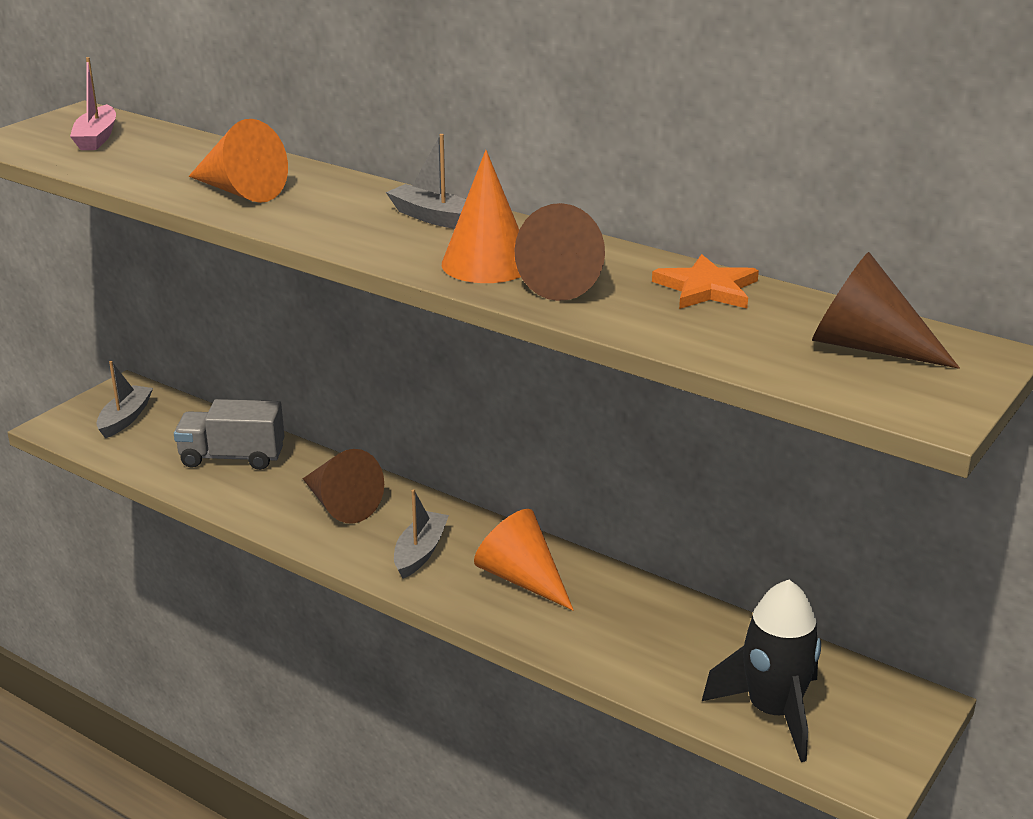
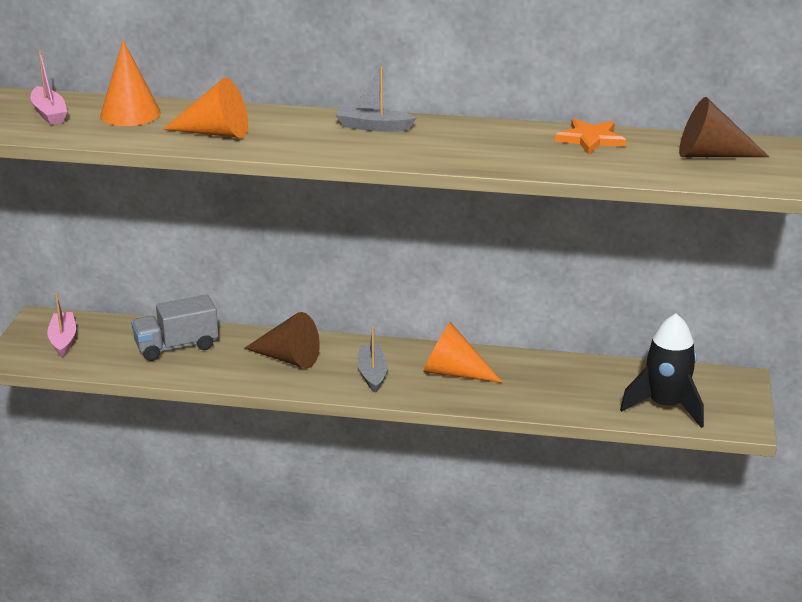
camera: 25 degrees left, 0 degrees up
(125, 418) = (63, 340): grey boat -> pink boat
(487, 264) = (443, 149): orange cone -> orange cone (130, 114)
(570, 281) = (506, 150): brown cone -> none

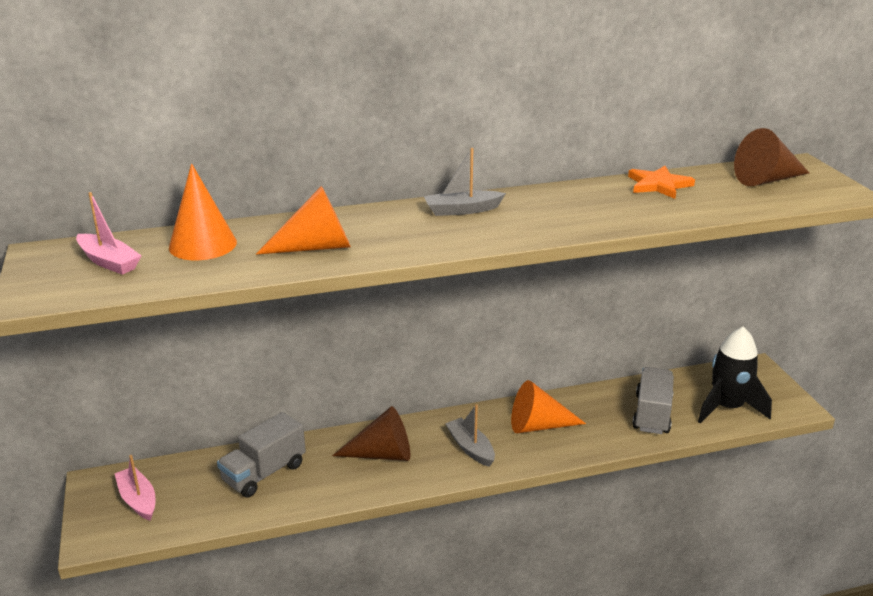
camera: 25 degrees left, 0 degrees up
(578, 392) = (652, 414): none -> grey truck

